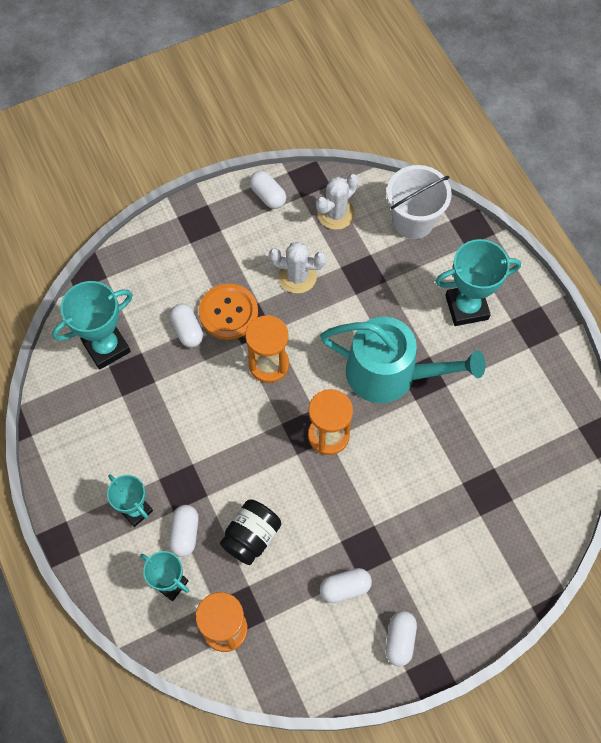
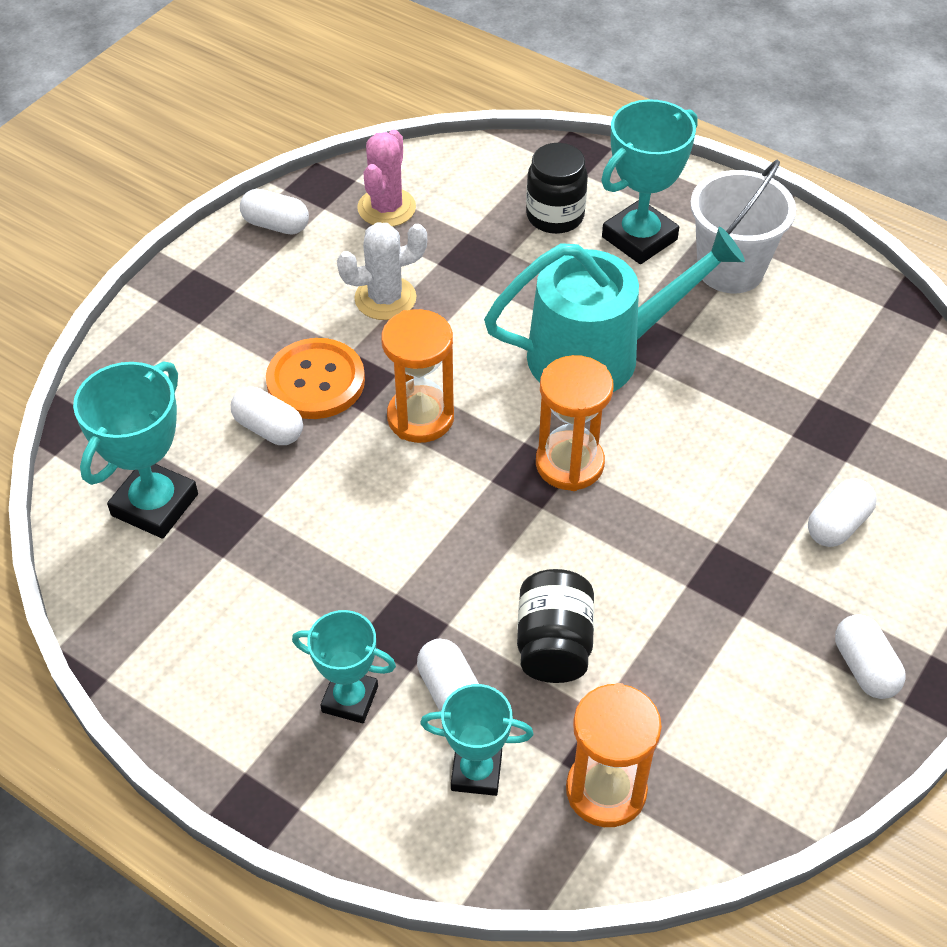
camera: 30 degrees left, 15 degrees down
(336, 214) = (386, 208): white cactus -> pink cactus
(345, 588) = (738, 641): white capsule -> white capsule (837, 525)
(413, 221) = (497, 175): white bucket -> white bucket (730, 269)
(428, 267) = (555, 216): none -> black jar

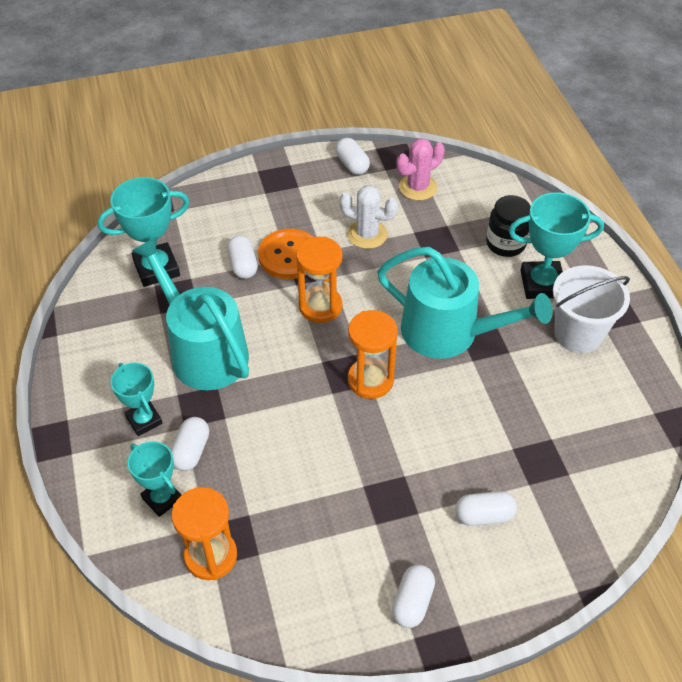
camera: 40 degrees right, 0 degrees up
(333, 564) = (203, 351): none -> turquoise watering can
(554, 644) = (263, 465): black jar -> none

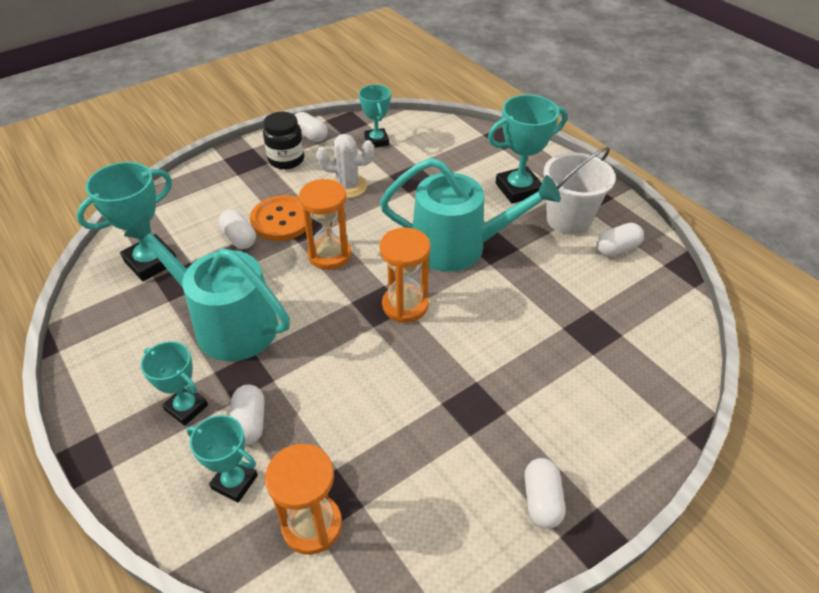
camera: 20 degrees left, 5 degrees down
(417, 187) = (376, 141): pink cactus -> turquoise trophy
(484, 515) = (567, 394): white capsule -> white capsule (616, 249)
(505, 244) = (472, 166): black jar -> black jar (286, 160)

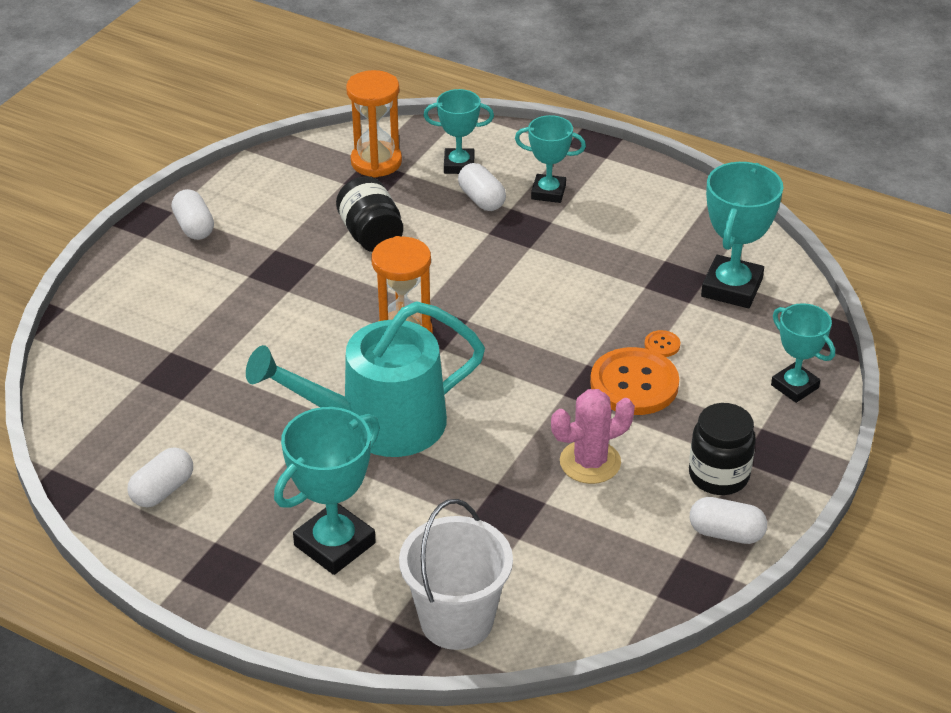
camera: 155 degrees right, 5 degrees down
(227, 324) = (580, 260): turquoise watering can -> none
(239, 238) = (662, 345): white capsule -> orange button
(329, 255) = (534, 361): orange hourglass -> none
(348, 186) = (590, 462): white cactus -> pink cactus
(375, 418) = (371, 235): none -> black jar
(376, 141) = (613, 562): turquoise trophy -> turquoise trophy (794, 386)
(568, 219) = (242, 515): white bucket -> white bucket (456, 620)

